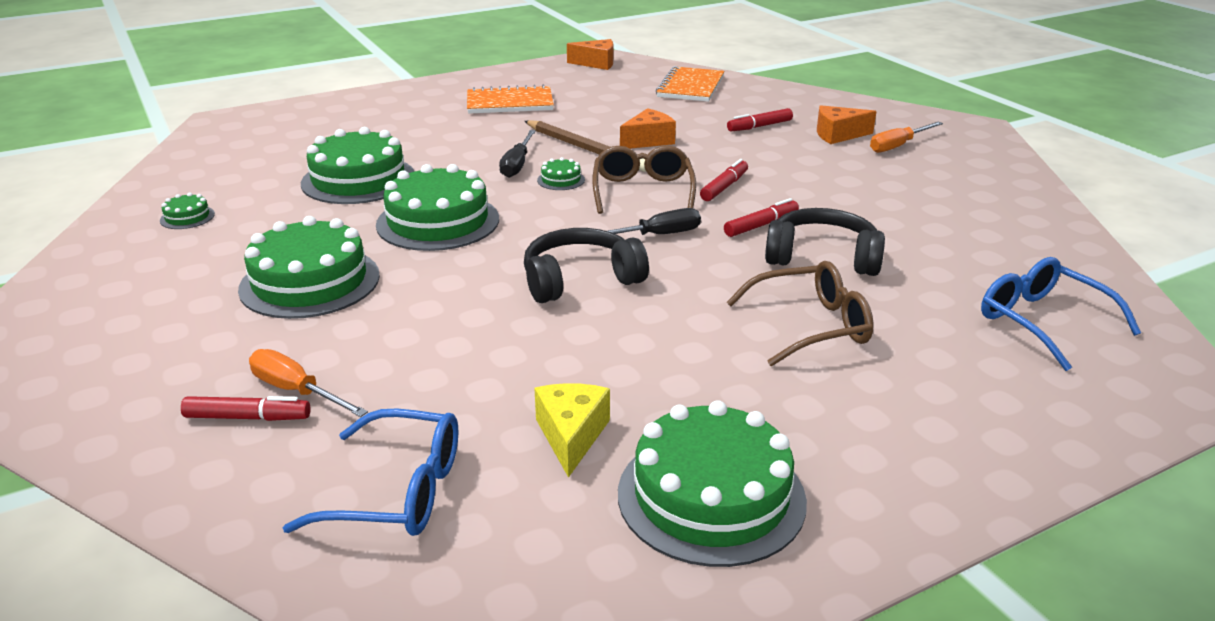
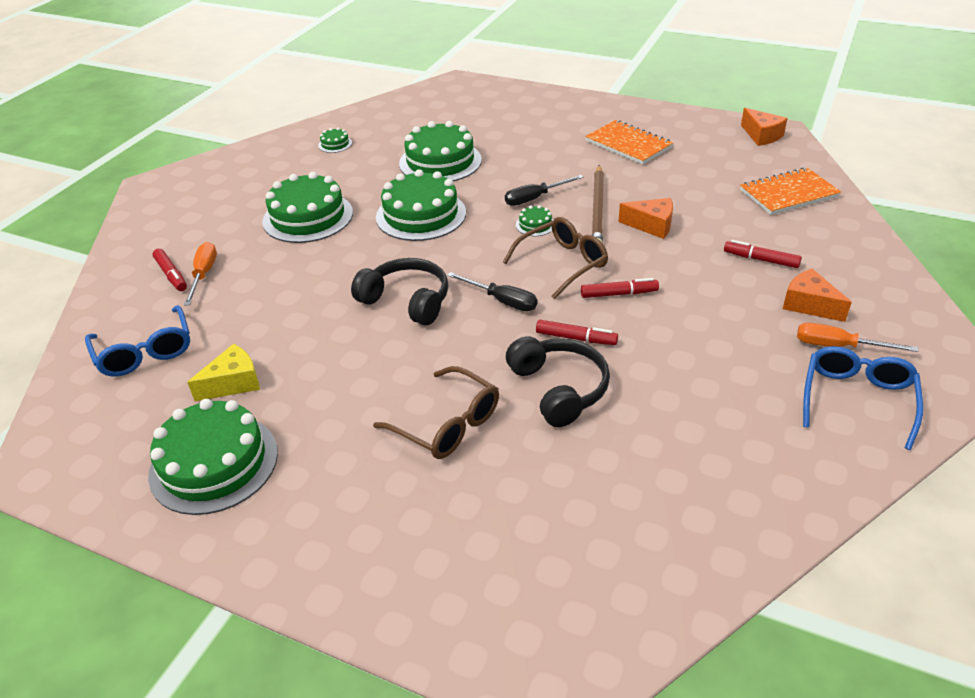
camera: 55 degrees right, 10 degrees up
(1042, 322) = (583, 550): blue glasses -> blue glasses (857, 400)

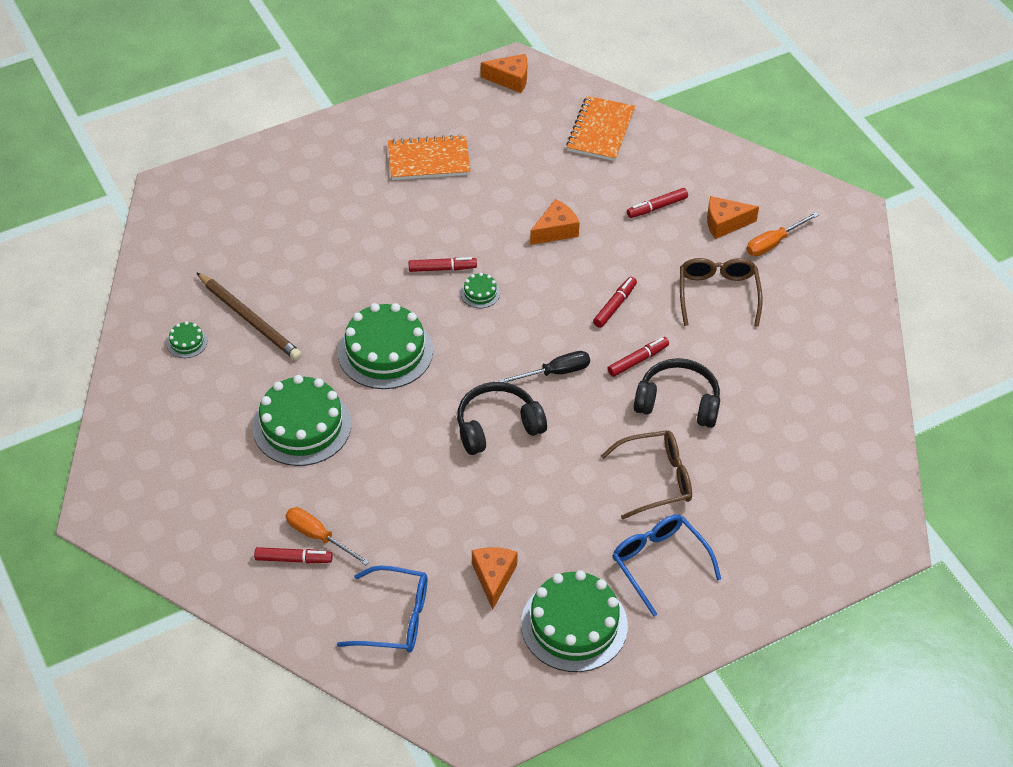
camera: 55 degrees left, 10 degrees up
(233, 383) = (493, 577): yellow cheese -> orange cheese
(440, 162) = (311, 290): green cake -> none
(535, 198) = (442, 268): black screwdriver -> red marker
(562, 263) = (547, 311): brown glasses -> brown glasses (718, 294)
(598, 209) = (501, 244): brown pencil -> brown pencil (250, 319)
(857, 400) = (822, 273): blue glasses -> blue glasses (659, 563)

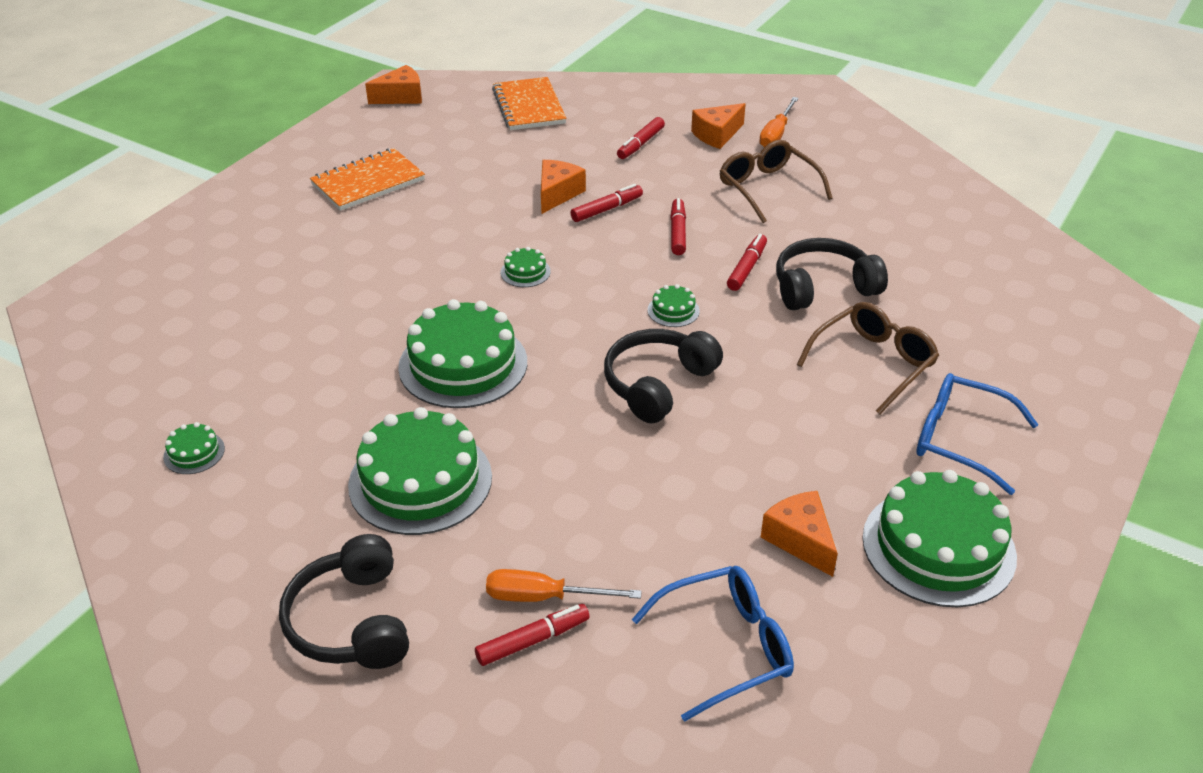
camera: 30 degrees left, 10 degrees down
(206, 497) = (351, 621): none -> black headphones
(250, 319) = (264, 396): brown pencil -> none
(442, 268) = (464, 266): red marker -> red marker (607, 209)
(555, 372) = (673, 310): black screwdriver -> green cake

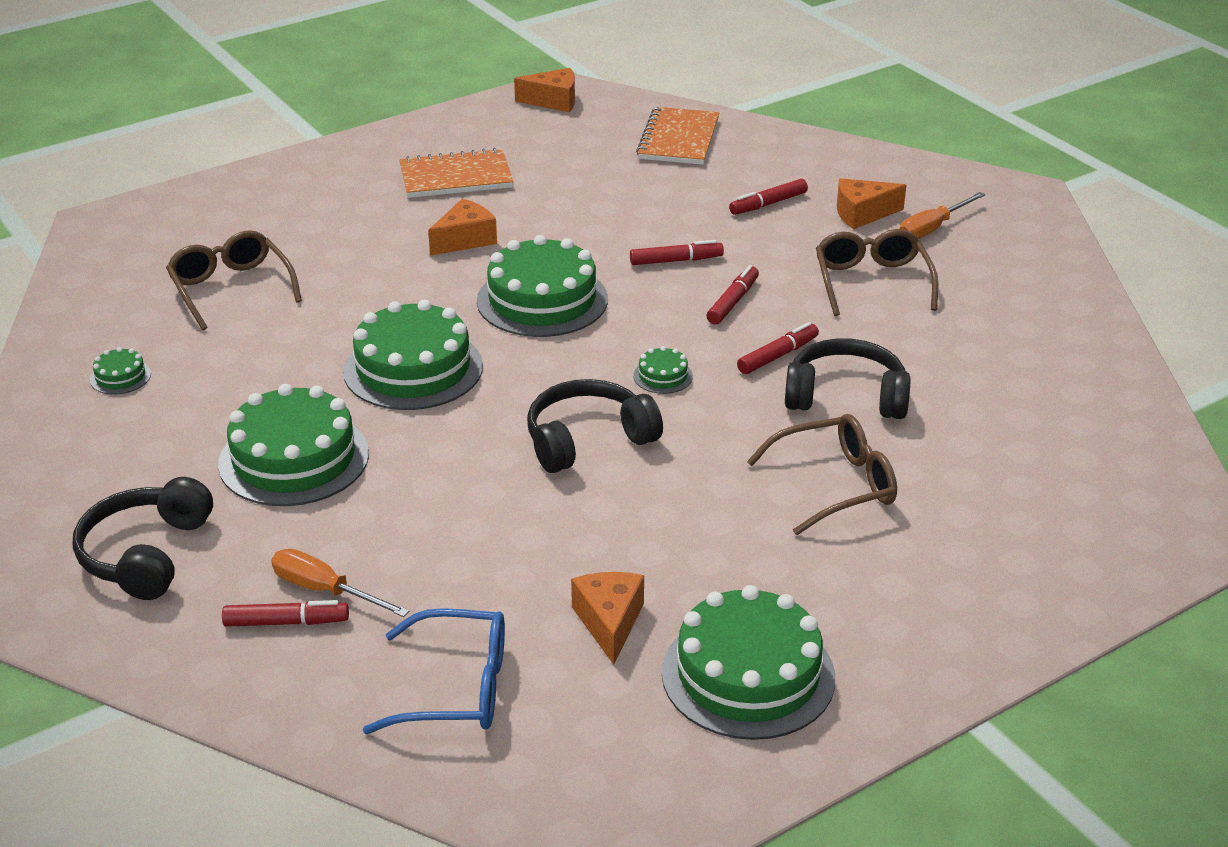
camera: 25 degrees right, 5 degrees down
(239, 336) = (231, 289): none -> brown glasses
(525, 272) = (542, 300): green cake -> green cake, size x2.34
(557, 194) = (636, 233): orange cheese -> orange cheese (465, 240)
(960, 440) = (864, 585): blue glasses -> none

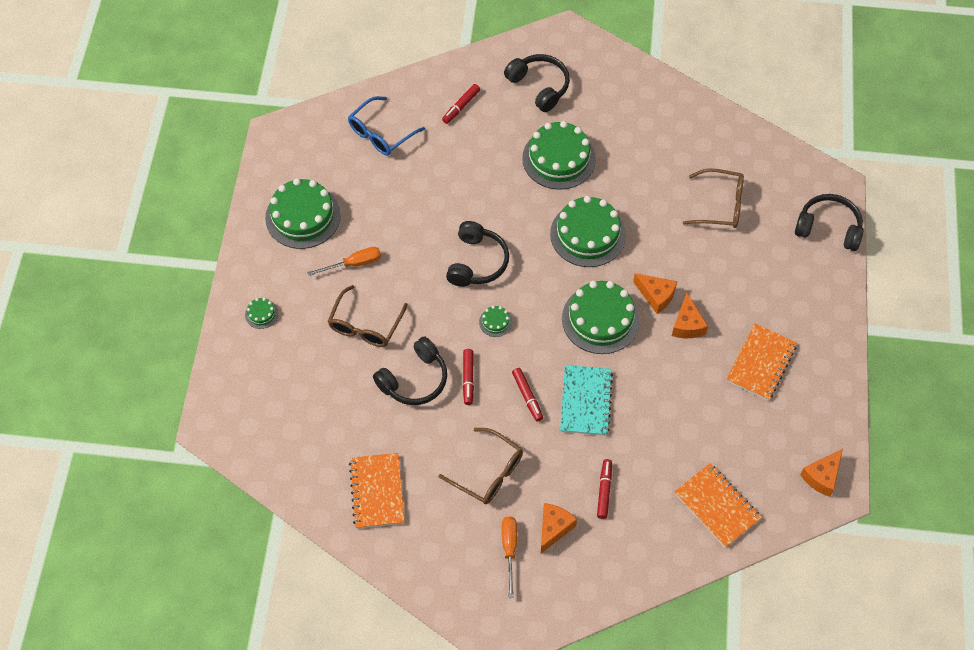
camera: 130 degrees right, 25 degrees up
(120, 377) = (675, 132): green cake -> green cake (261, 314)
(183, 204) = (828, 228): none -> black headphones
(325, 590) = (467, 126): orange screwdriver -> orange screwdriver (354, 264)
(609, 622) = (367, 195): orange cheese -> orange cheese (656, 296)
(676, 261) = (586, 401): red marker -> turquoise notebook
(1029, 345) = (377, 491): none -> orange notebook

